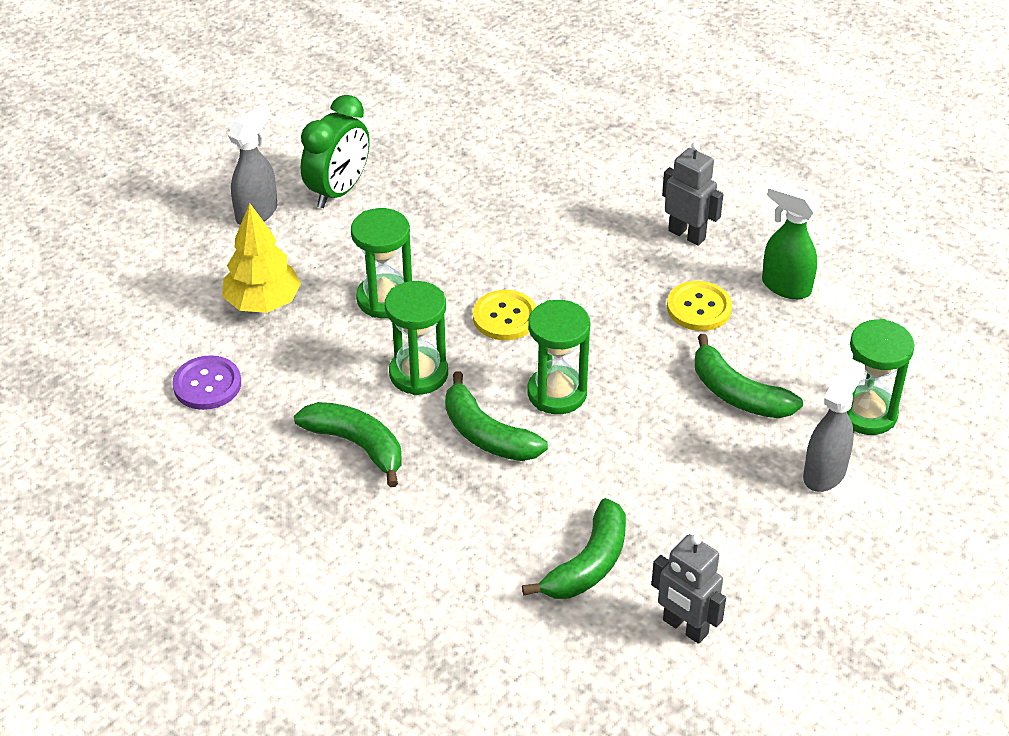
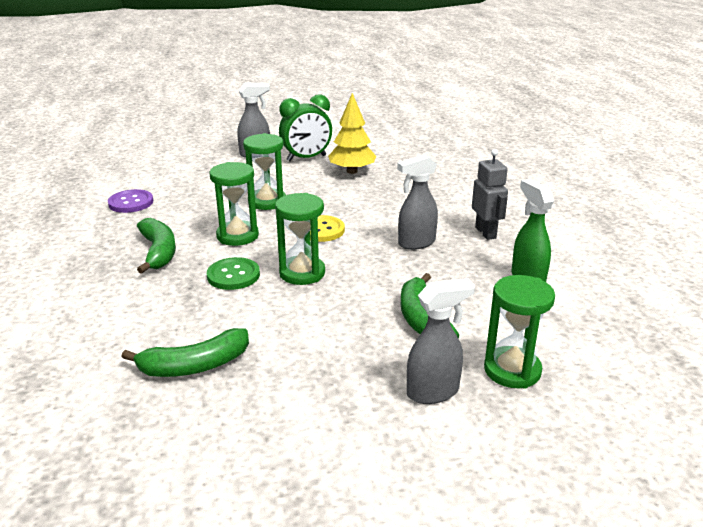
camera: 35 degrees right, 15 degrees down
(263, 303) = (206, 184): yellow tree -> yellow tree (352, 171)
(487, 434) = (233, 275): green banana -> green button
(630, 287) = (416, 243): none -> grey spray bottle
(685, 627) = (202, 437): grey robot -> none
(699, 308) = (450, 267): yellow button -> none

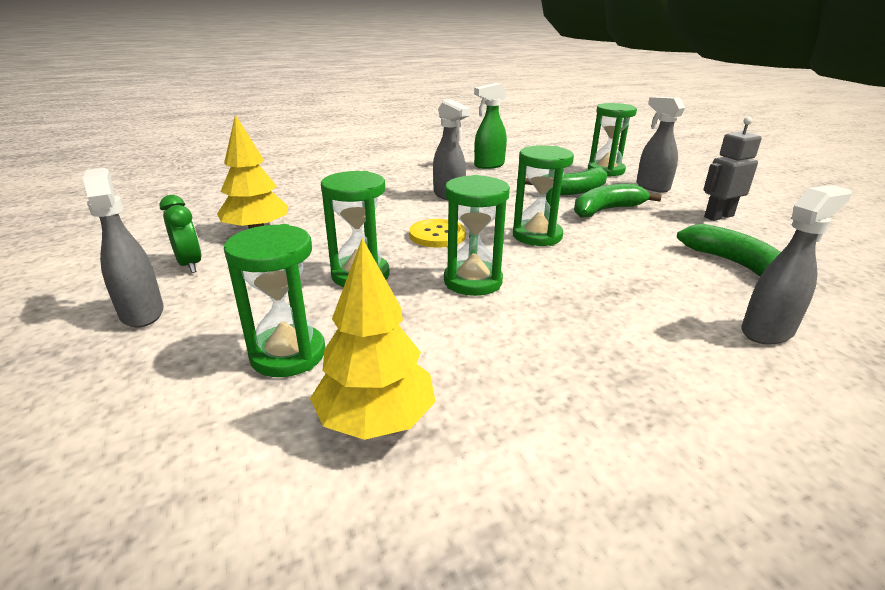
camera: 100 degrees left, 0 degrees up
(96, 335) = (767, 331): none -> grey spray bottle
(131, 203) = (376, 420): purple button -> yellow tree
(158, 252) = (551, 334): green banana -> green banana (606, 210)
(194, 185) = (288, 354): none -> green hourglass
(233, 275) = (569, 269): green button -> none
(306, 158) = (190, 265): green clock -> green clock, size x0.65
(486, 233) = (418, 174): grey robot -> grey robot (718, 216)

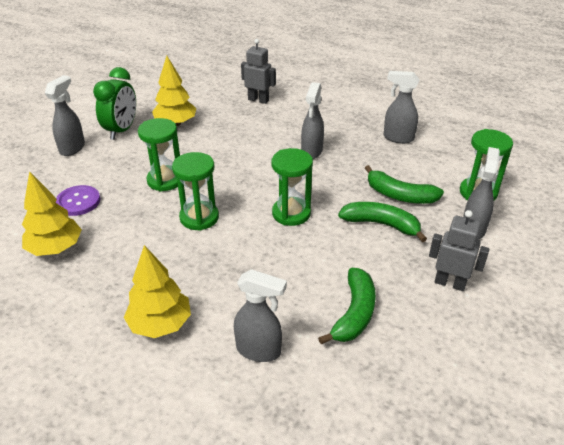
camera: 50 degrees right, 10 degrees up
(190, 265) = (121, 130): green clock -> green clock, size x1.55
(288, 354) = (78, 202): green hourglass -> purple button
(313, 184) = (258, 100): none -> grey robot
(437, 235) = (243, 178): yellow button -> none
(488, 165) = (398, 138): green spray bottle -> grey spray bottle
(669, 382) = (160, 324): none -> yellow tree

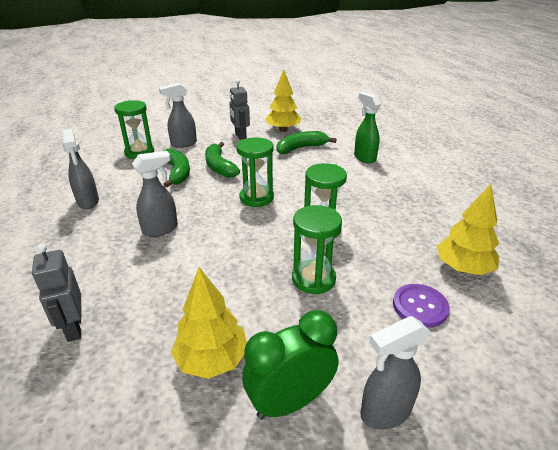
camera: 135 degrees left, 5 degrees down
(160, 324) = (408, 187): yellow tree -> yellow tree (283, 130)
(259, 350) = (364, 157): grey spray bottle -> green spray bottle

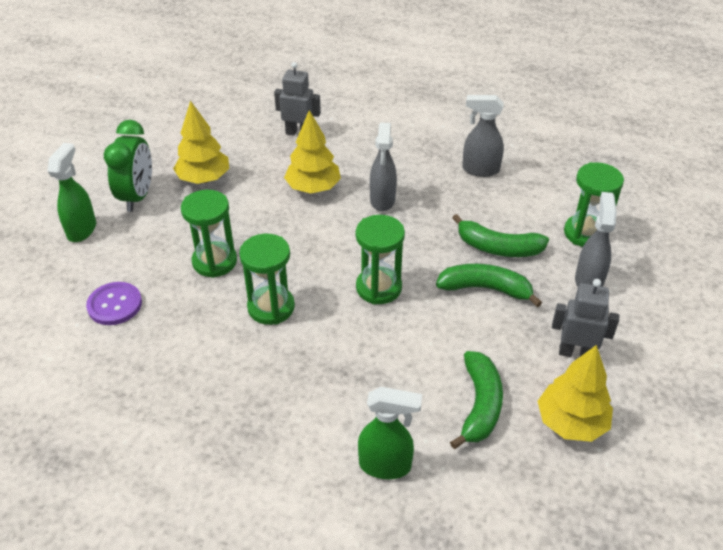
camera: 125 degrees right, 10 degrees up
(385, 412) = (82, 229): grey spray bottle -> green spray bottle
(463, 268) = (107, 372): yellow tree -> yellow tree (313, 188)

